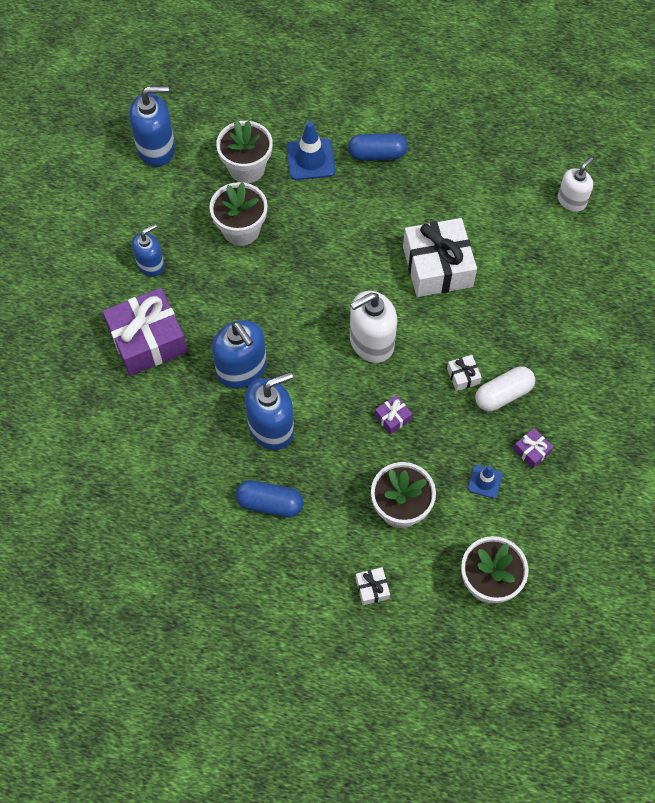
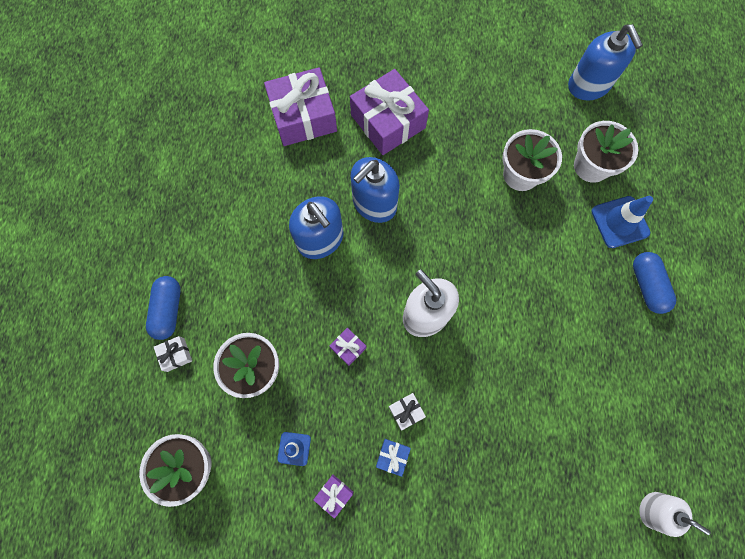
camera: 80 degrees right, 10 degrees up
(118, 425) = (303, 116): none -> purple gift
(151, 265) = (464, 107): blue soap dispenser -> none
(270, 503) = (247, 252): blue capsule -> blue capsule (168, 310)
(437, 267) = (527, 367): white gift -> none
(503, 394) = (392, 456): white capsule -> blue gift

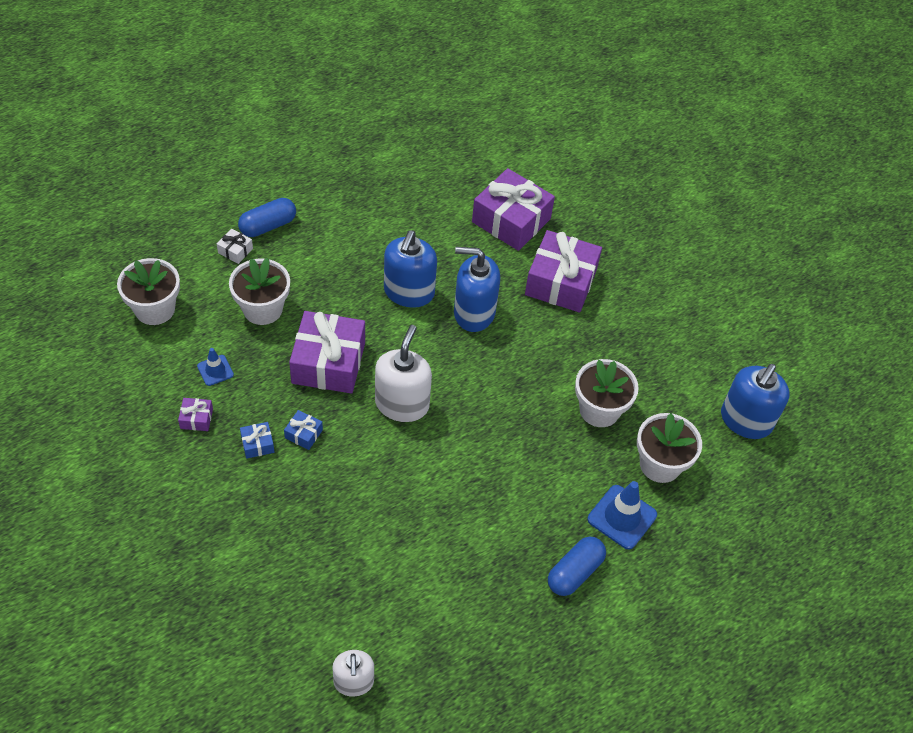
camera: 50 degrees right, 20 degrees down
(348, 347) = (328, 362): purple gift -> purple gift, size x2.38
(406, 411) = (303, 434): white gift -> blue gift

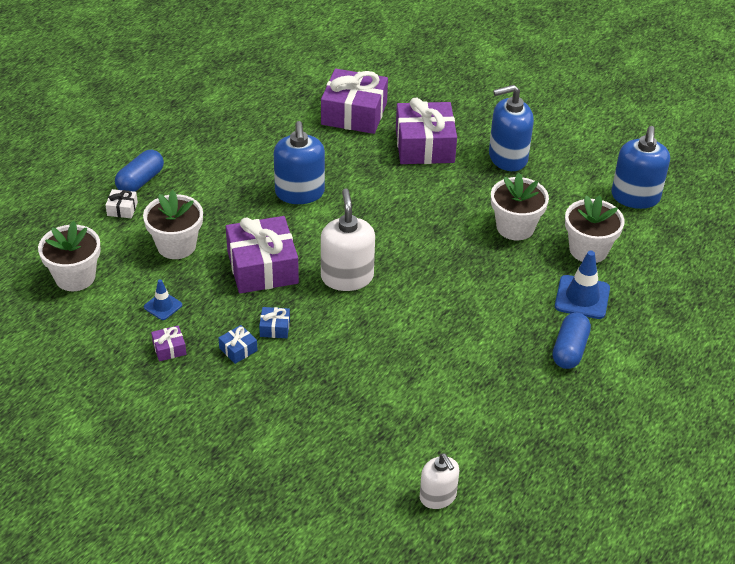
camera: 20 degrees left, 10 degrees down
(474, 313) = (365, 190): blue soap dispenser -> blue soap dispenser (507, 157)

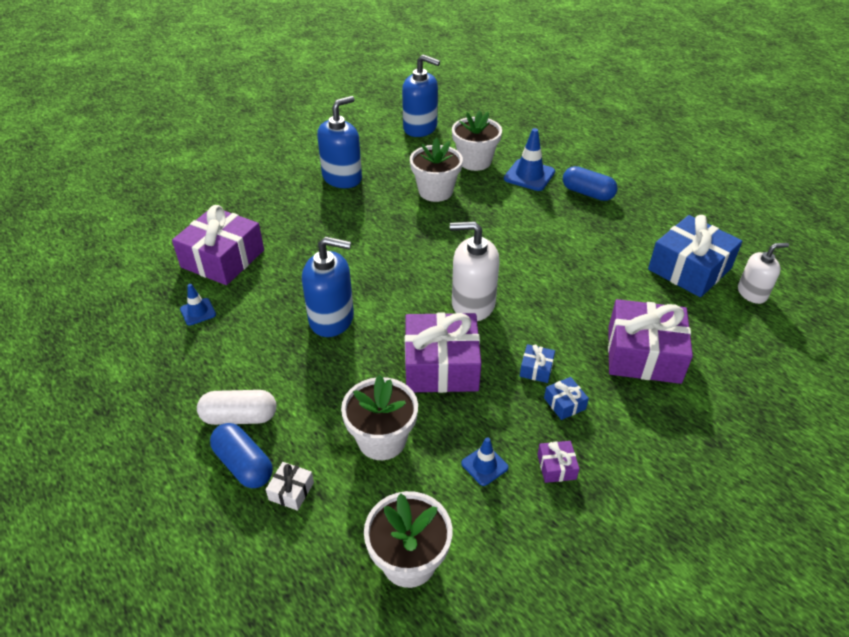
camera: 75 degrees left, 0 degrees up
(182, 168) = (240, 417): none -> white capsule
(285, 118) = (198, 312): none -> blue traffic cone
(424, 145) = (300, 221): purple gift -> purple gift (643, 354)
(461, 442) = (689, 269): none -> blue gift
(507, 157) = (342, 178): blue soap dispenser -> blue soap dispenser turned 135 degrees counterclockwise

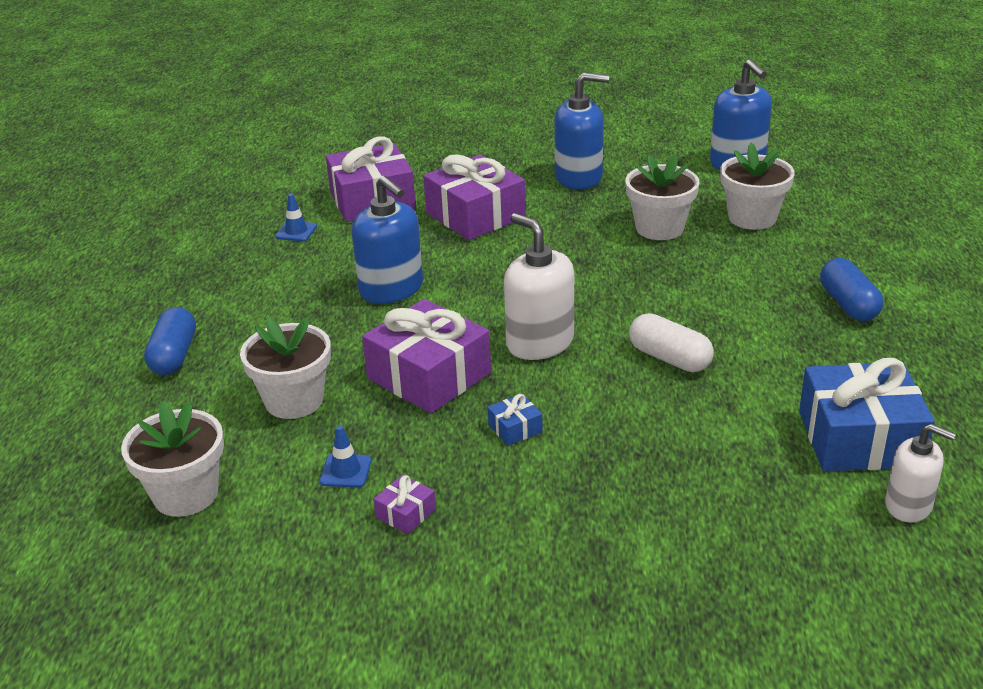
camera: 45 degrees right, 10 degrees down
(240, 417) = (218, 322): white capsule -> white capsule (669, 358)
(291, 491) = (178, 393): white gift -> none
(529, 175) = (799, 257): blue traffic cone -> none
(564, 403) = (496, 471): blue gift -> none
(643, 354) = (654, 482): purple gift -> purple gift (475, 215)

